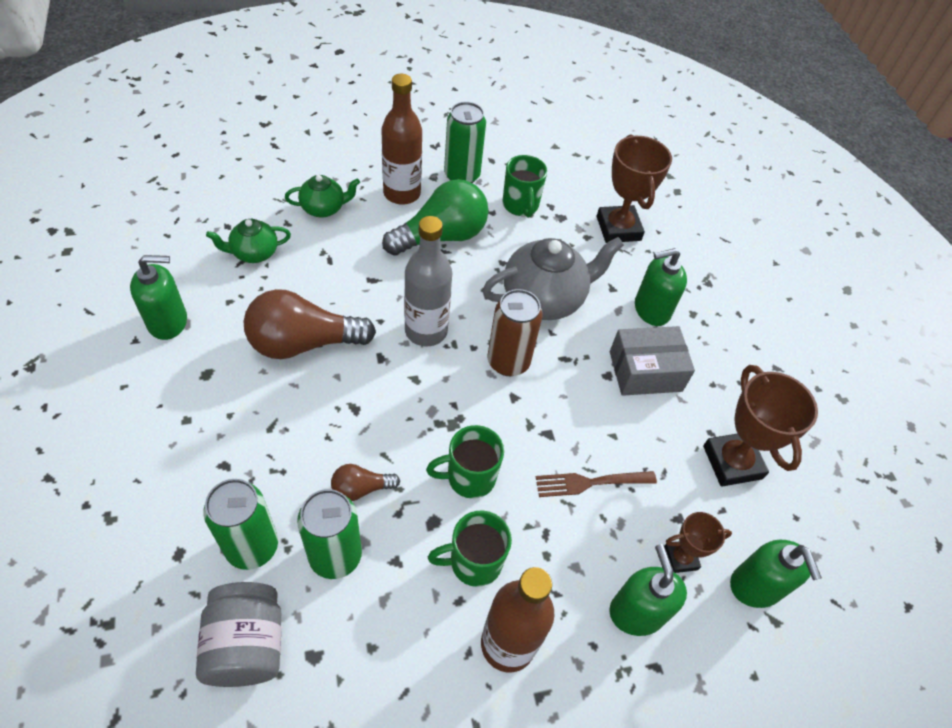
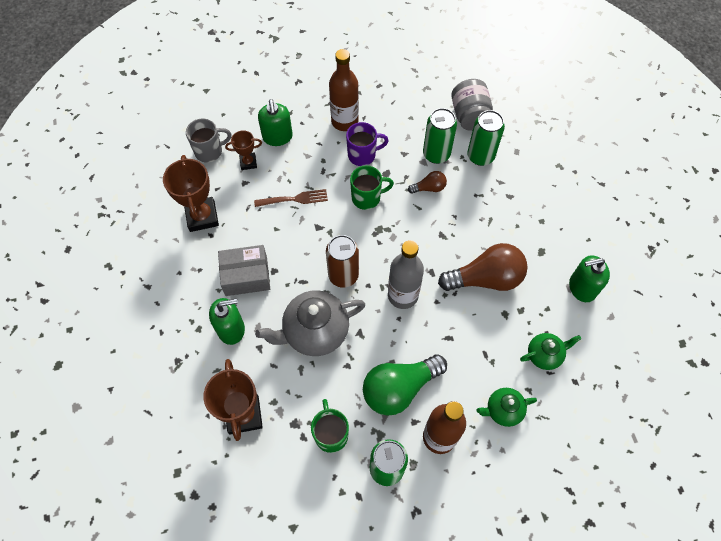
camera: 175 degrees left, 10 degrees up
(474, 562) = (362, 155): green mug -> purple mug
(755, 586) = (209, 151): green soap dispenser -> grey mug

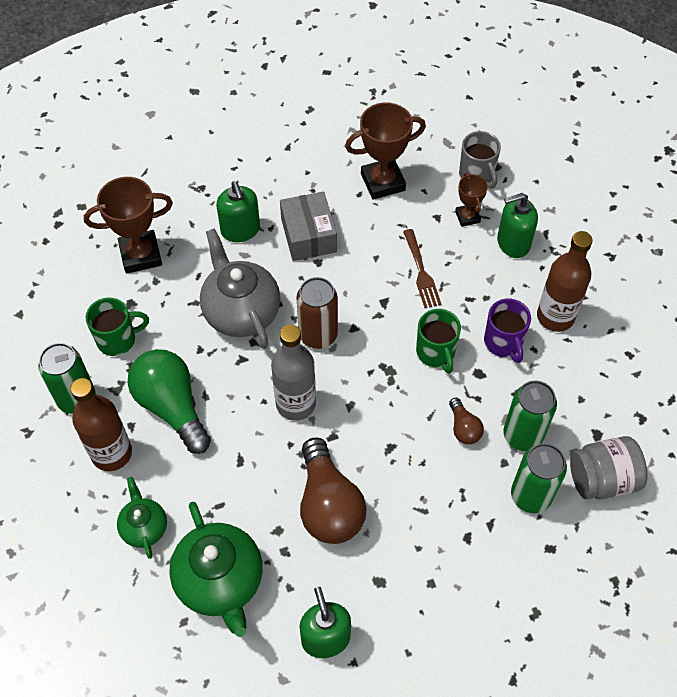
camera: 85 degrees right, 5 degrees down
(544, 355) = (220, 581): green teapot -> green teapot, size x1.80

